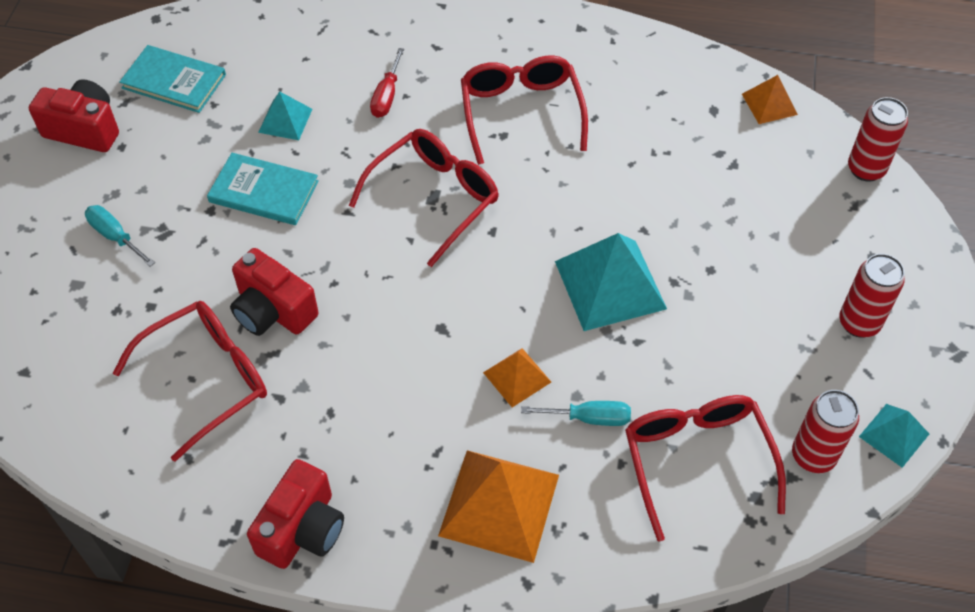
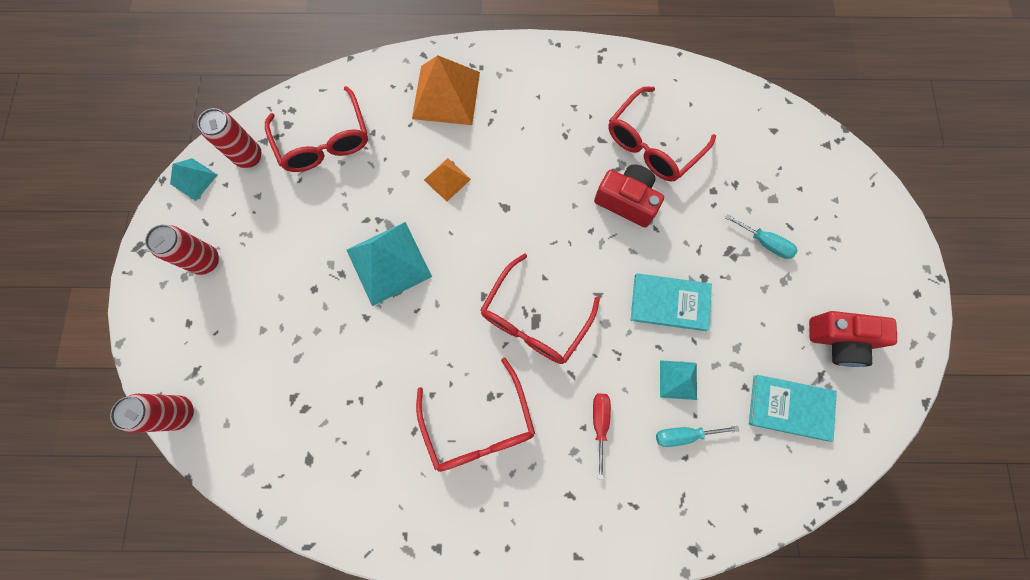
camera: 170 degrees right, 20 degrees up
(302, 529) = (560, 63): red camera -> none
(589, 418) = (395, 158): turquoise screwdriver -> turquoise screwdriver (684, 434)
(769, 104) = (258, 476): orange pyramid -> none

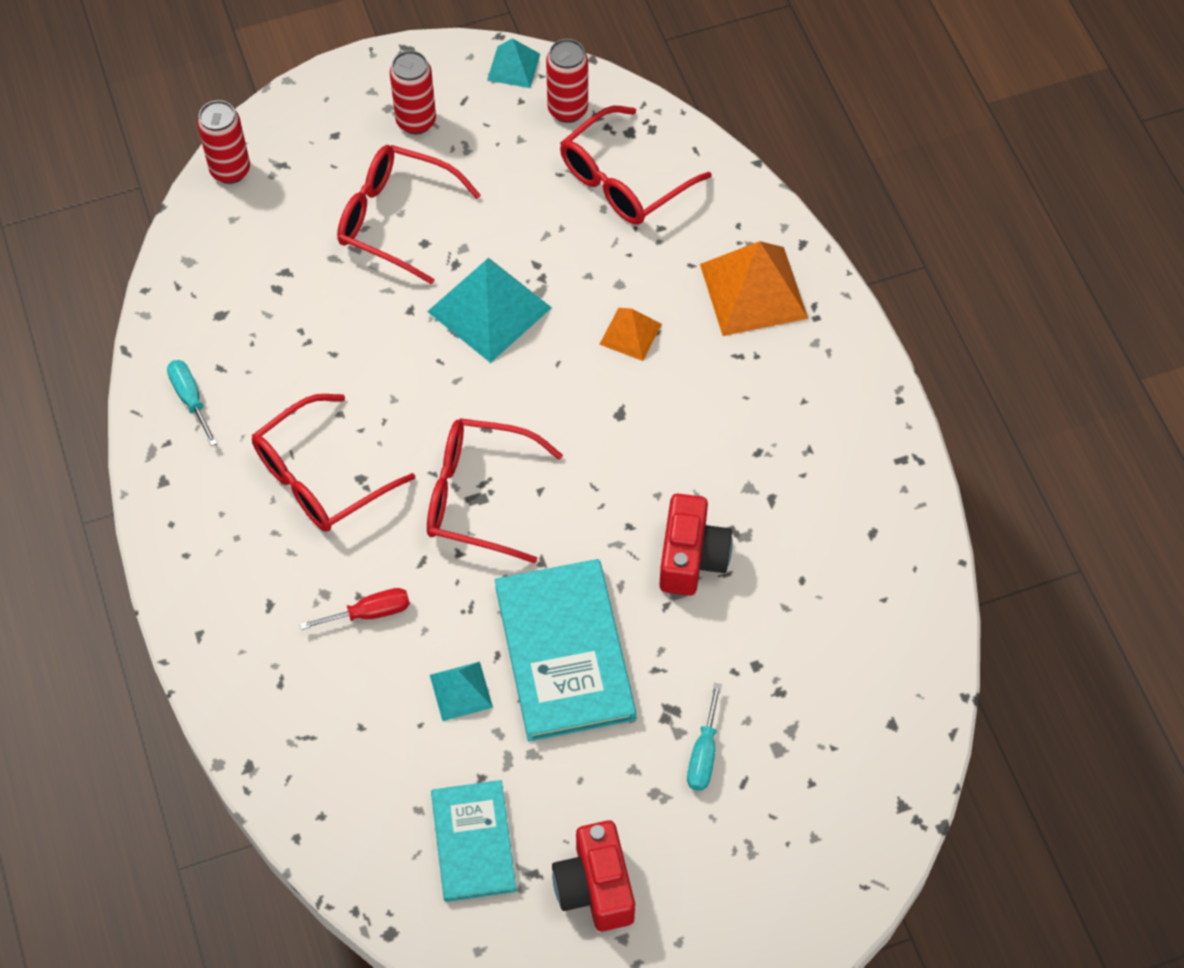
camera: 70 degrees right, 15 degrees down
(653, 144) = (794, 567): red glasses -> red glasses (396, 219)
(670, 302) = (564, 652): turquoise book -> turquoise book, size x1.58
(684, 434) = (390, 717): turquoise screwdriver -> turquoise screwdriver (190, 399)

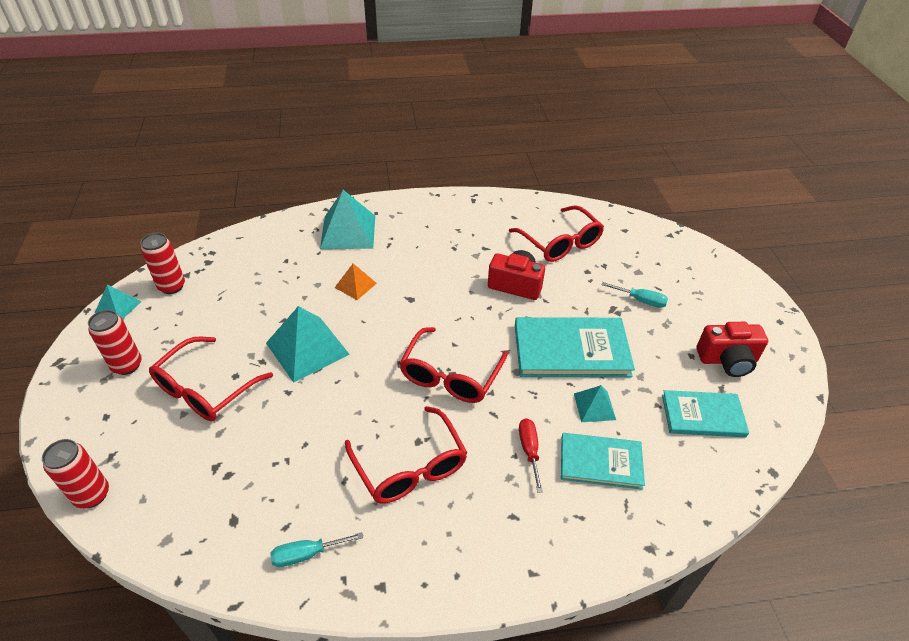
camera: 80 degrees left, 15 degrees down
(366, 703) = (601, 462): none -> turquoise book
(624, 180) = (242, 270): red glasses -> red glasses (560, 242)
(753, 290) = (348, 231): orange pyramid -> turquoise pyramid

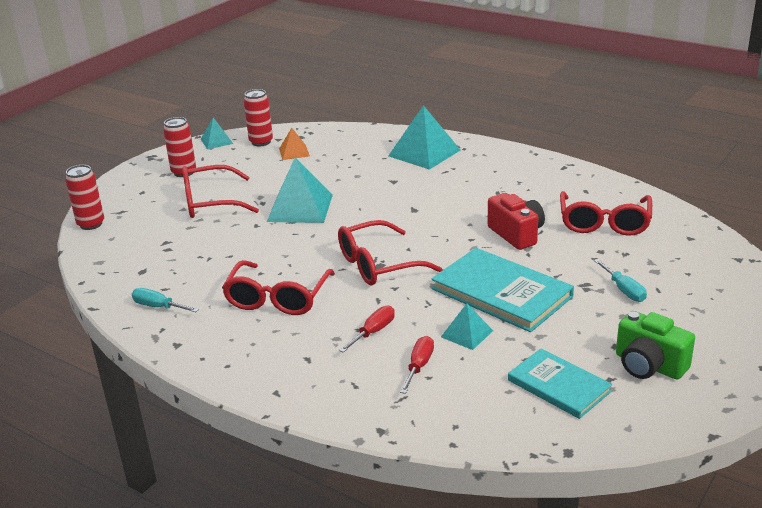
camera: 45 degrees right, 15 degrees down
(355, 285) = (384, 186): orange pyramid -> orange pyramid (294, 152)
(601, 462) = (419, 366): turquoise book -> red screwdriver
(727, 360) = (648, 365): red camera -> green camera

